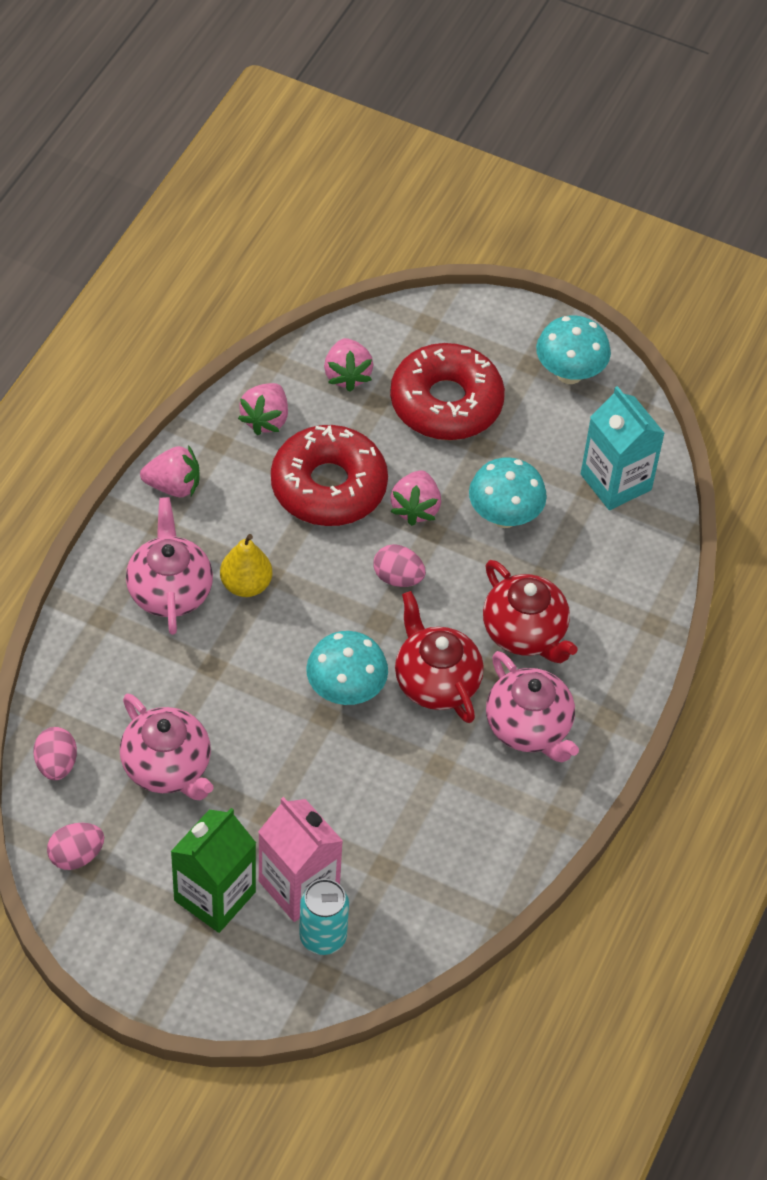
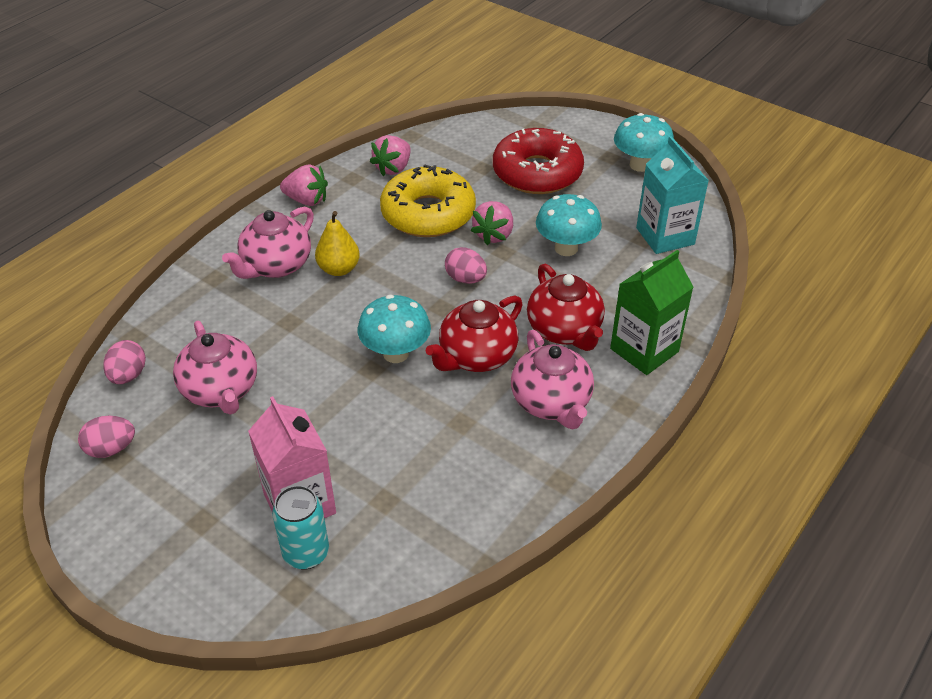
camera: 15 degrees right, 10 degrees down
(170, 590) = (276, 266): pink teapot -> pink teapot turned 150 degrees counterclockwise
(214, 896) = (219, 501): green carton -> green carton (644, 350)
(328, 486) = (428, 213): red donut -> yellow donut
(347, 375) = (465, 149): pink strawberry -> none
(436, 681) = (476, 356): red teapot -> red teapot turned 120 degrees counterclockwise

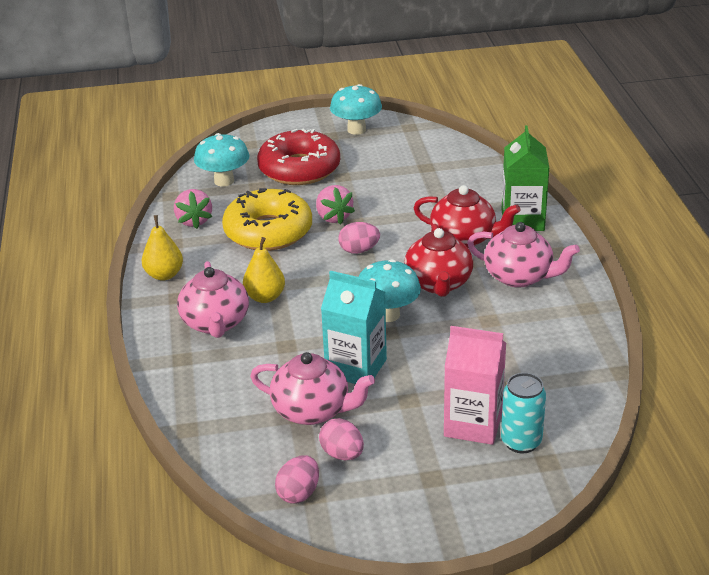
camera: 45 degrees left, 10 degrees down
(128, 375) = (229, 450): pink egg -> pink egg (342, 454)
(307, 200) = (164, 275): pink strawberry -> yellow pear
(566, 248) = (390, 198): turquoise mushroom -> turquoise mushroom (224, 181)
(665, 236) = (436, 158): turquoise carton -> turquoise carton (356, 367)

